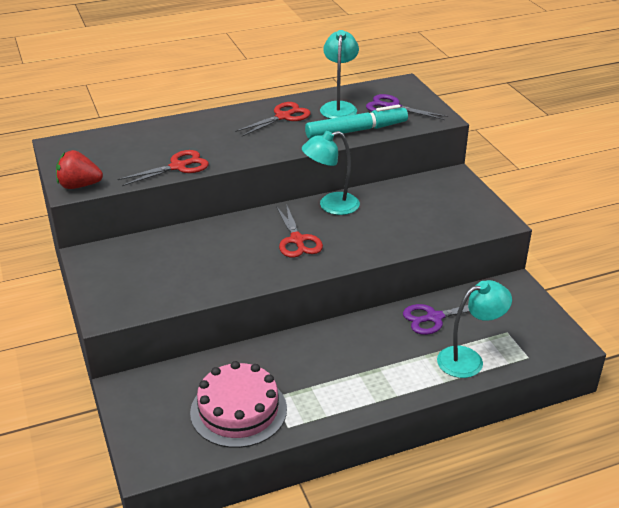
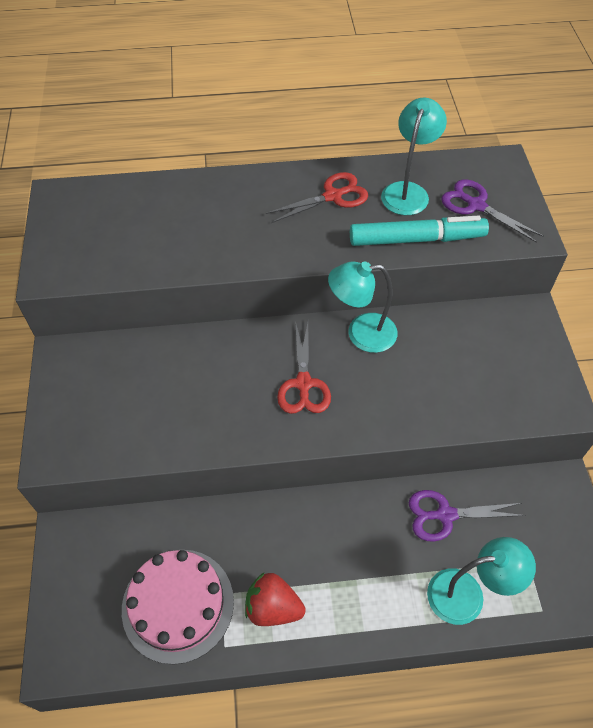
camera: 15 degrees right, 20 degrees up
(79, 186) = (58, 271): red strawberry -> red strawberry (273, 607)
(178, 167) = (180, 261): red scissors -> none

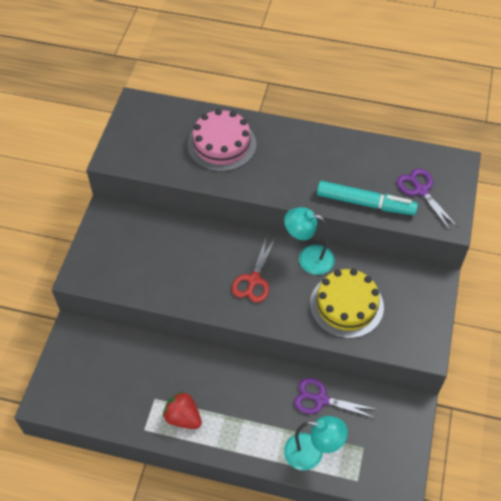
camera: 20 degrees right, 0 degrees up
(178, 604) = (125, 395): pink cake -> pink cake (221, 144)
(333, 196) = (321, 155): red scissors -> none
(407, 191) = (376, 166): turquoise lamp -> none
(437, 379) = (346, 305): none -> yellow cake

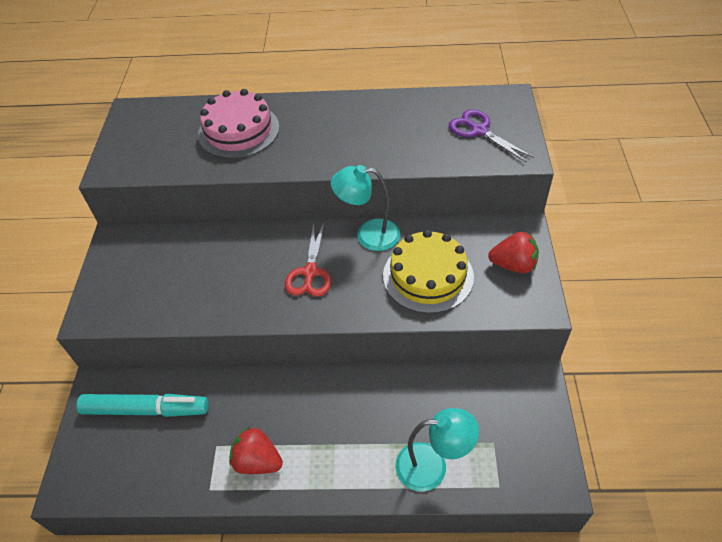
camera: 10 degrees left, 5 degrees down
(321, 399) = (425, 396): purple scissors -> none
(365, 203) = (420, 155): turquoise marker -> turquoise marker (146, 409)
(418, 312) = (513, 265): none -> red strawberry

